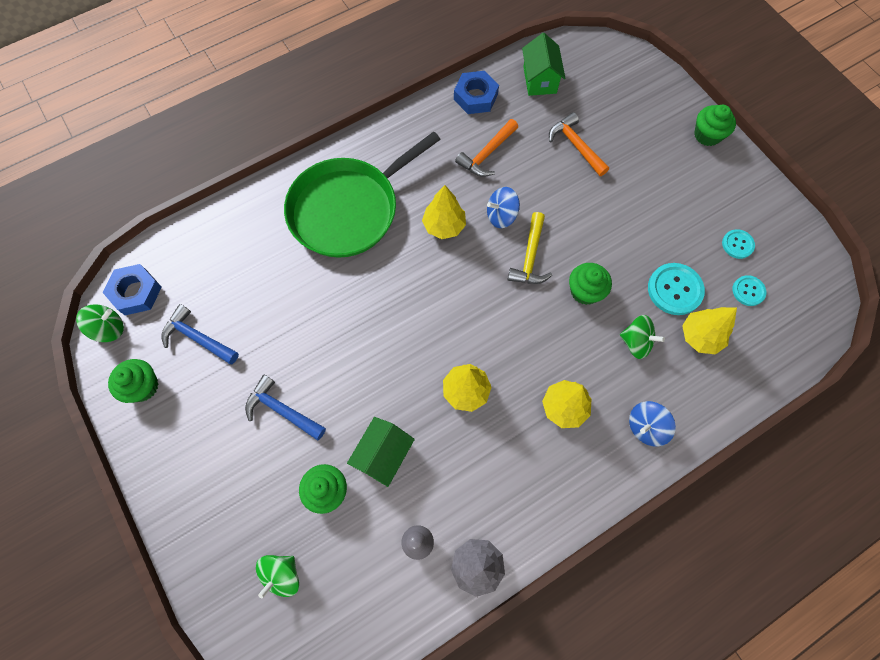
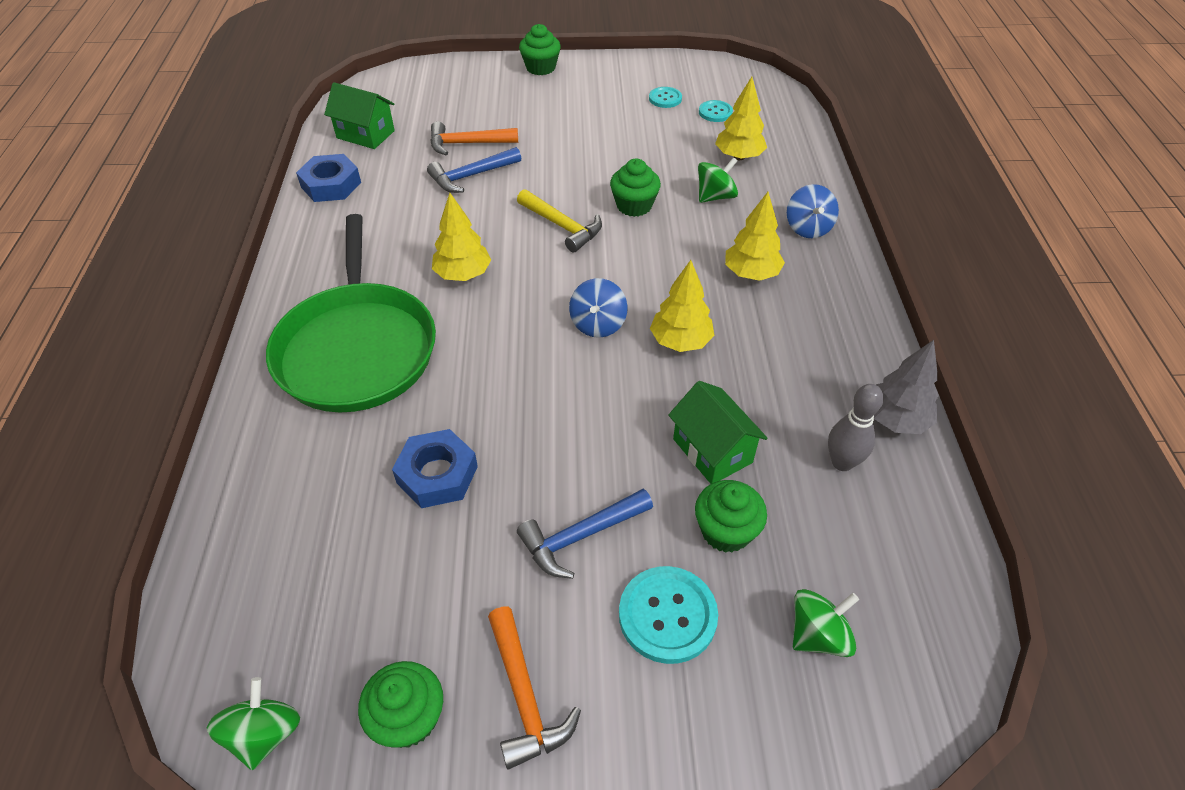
camera: 60 degrees left, 20 degrees down
(136, 292) = (238, 663): blue nut -> blue nut (437, 474)
(198, 338) = (390, 601): blue hammer -> blue hammer (471, 176)
(282, 575) = (818, 635): green spinning top -> green spinning top turned 90 degrees counterclockwise
(487, 154) = (410, 206): orange hammer -> orange hammer (524, 696)
(501, 216) = (494, 226): blue spinning top -> blue spinning top (598, 324)
(674, 290) = (679, 151): turquoise button -> turquoise button (667, 615)

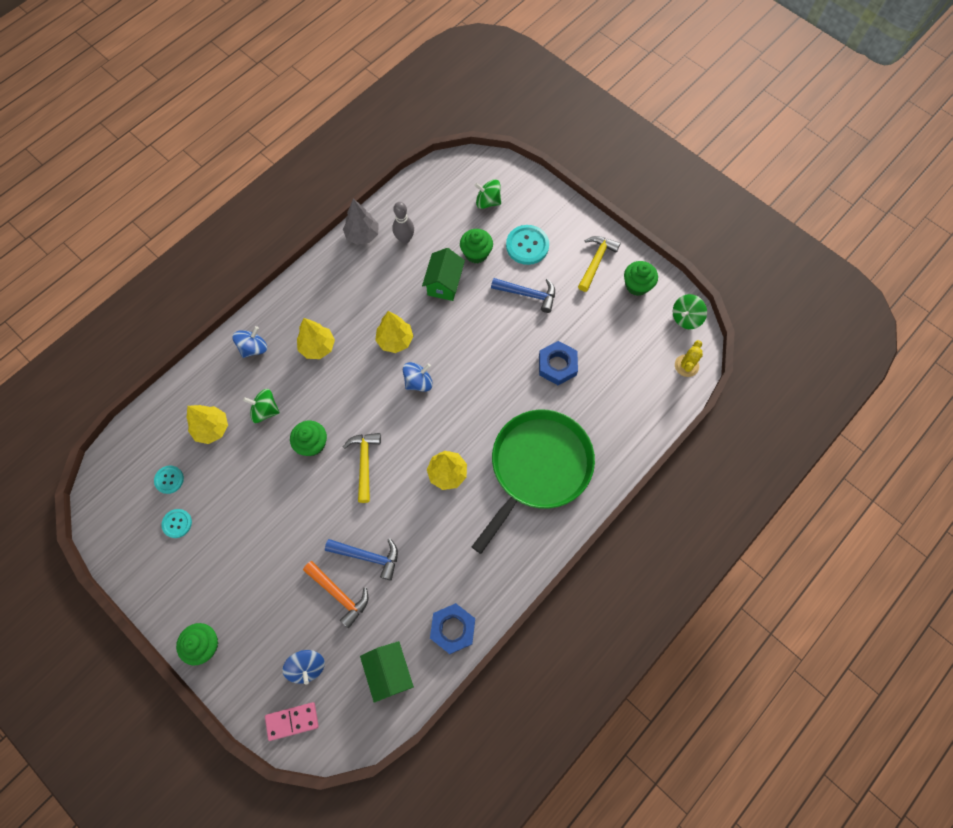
camera: 135 degrees left, 20 degrees up
(212, 641) = (686, 366): none -> yellow cactus
(418, 76) = (292, 721): none -> pink domino
(442, 101) = (307, 666): none -> blue spinning top
(524, 696) = (596, 261): orange hammer -> yellow hammer

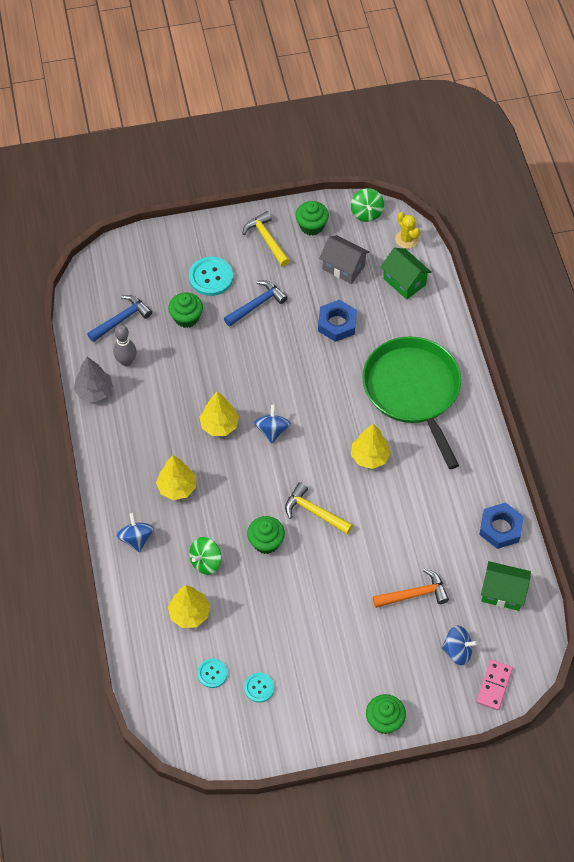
camera: 55 degrees left, 10 degrees down
(368, 556) = (397, 555): blue hammer -> blue hammer (121, 319)
(444, 283) = (195, 358): green house -> green house (404, 282)
(488, 202) = (143, 279): green spinning top -> none
(617, 335) = (343, 267): none -> grey house

